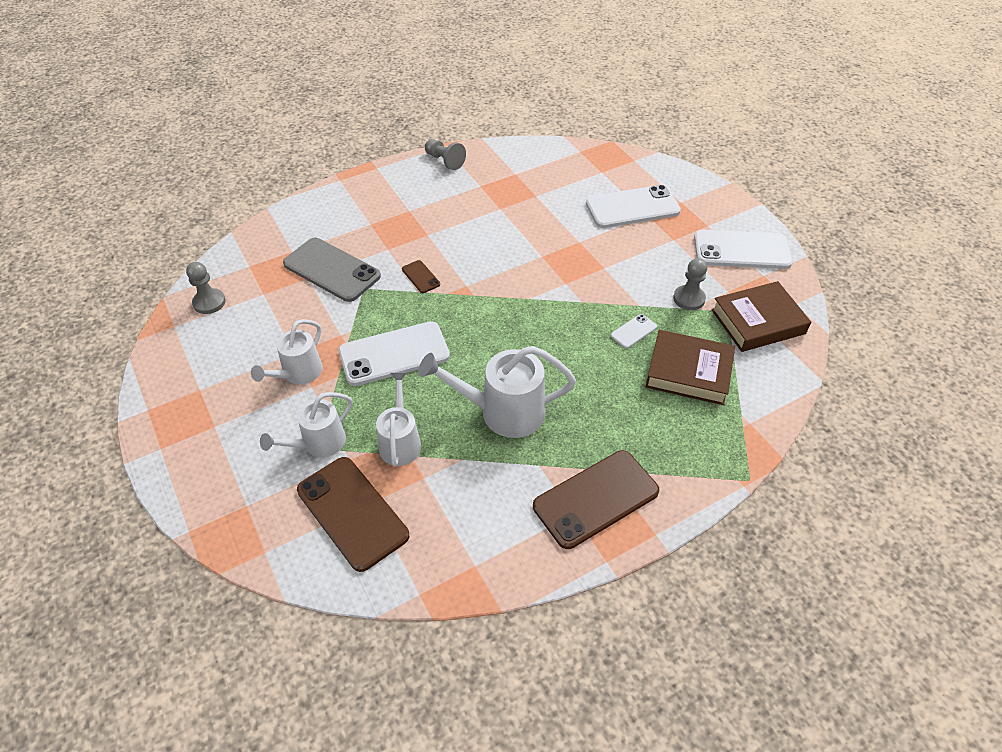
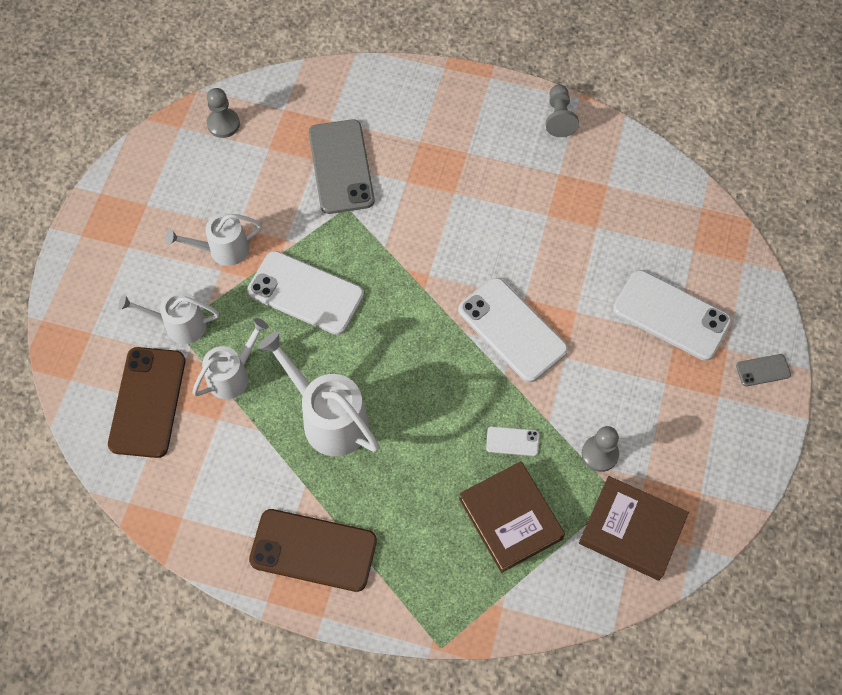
camera: 45 degrees right, 15 degrees up
(421, 277) = (402, 234): brown phone -> none
(711, 198) = (763, 370): none -> grey phone
(742, 250) = (715, 450): white phone -> white phone (512, 330)

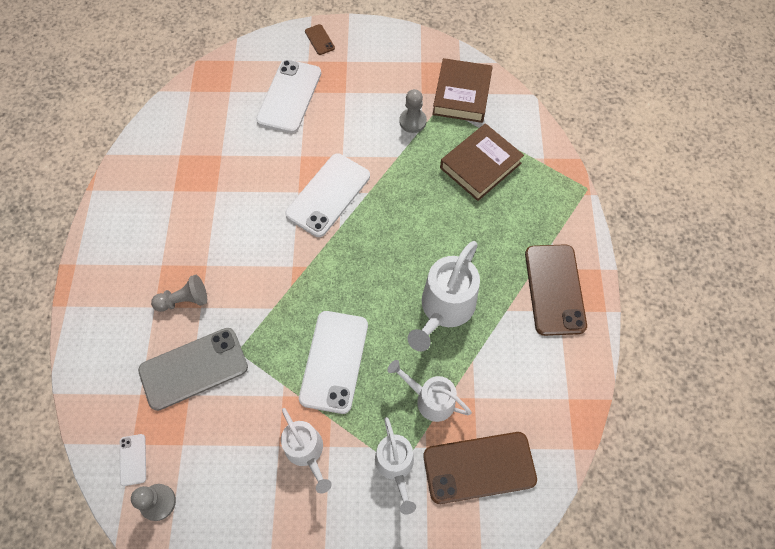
camera: 105 degrees left, 0 degrees up
(512, 441) = (421, 176): white phone -> white phone (133, 459)
(559, 117) = (114, 201): grey pawn -> grey pawn (184, 300)
(763, 370) = (319, 40): grey phone -> brown phone

